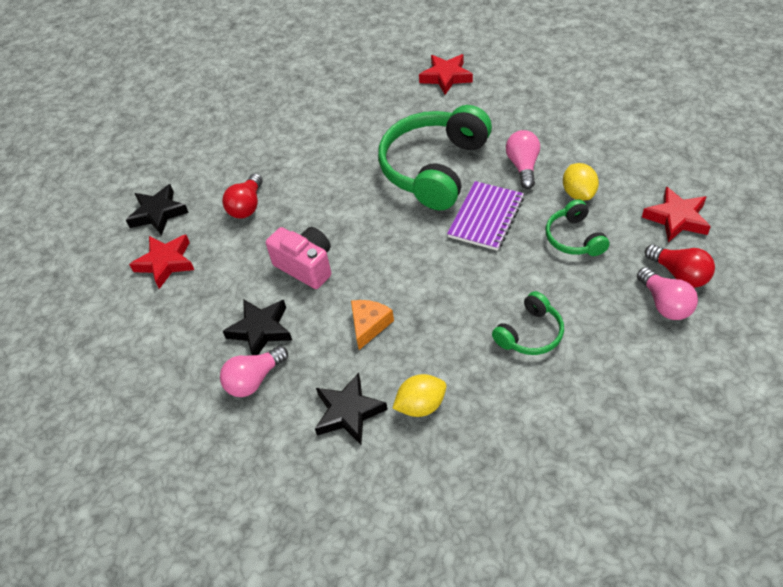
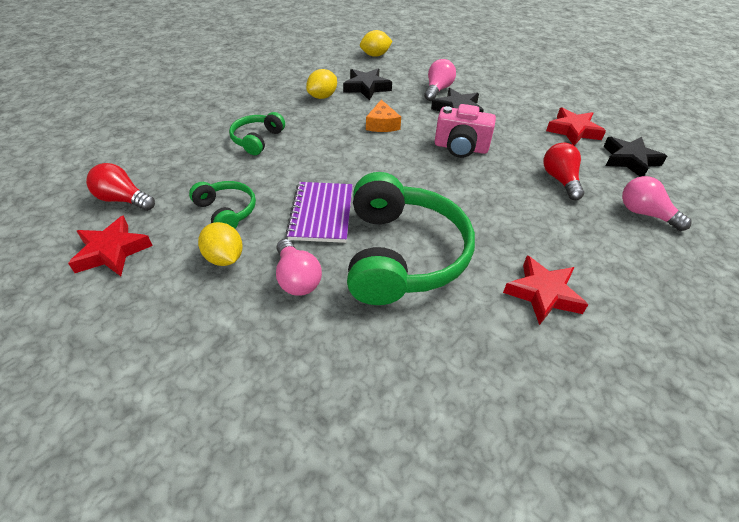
camera: 150 degrees right, 5 degrees down
(285, 511) = (375, 55): none -> yellow lemon
(446, 77) = (473, 420): red star -> red star (543, 293)
(665, 304) = (143, 176): pink light bulb -> pink light bulb (645, 214)

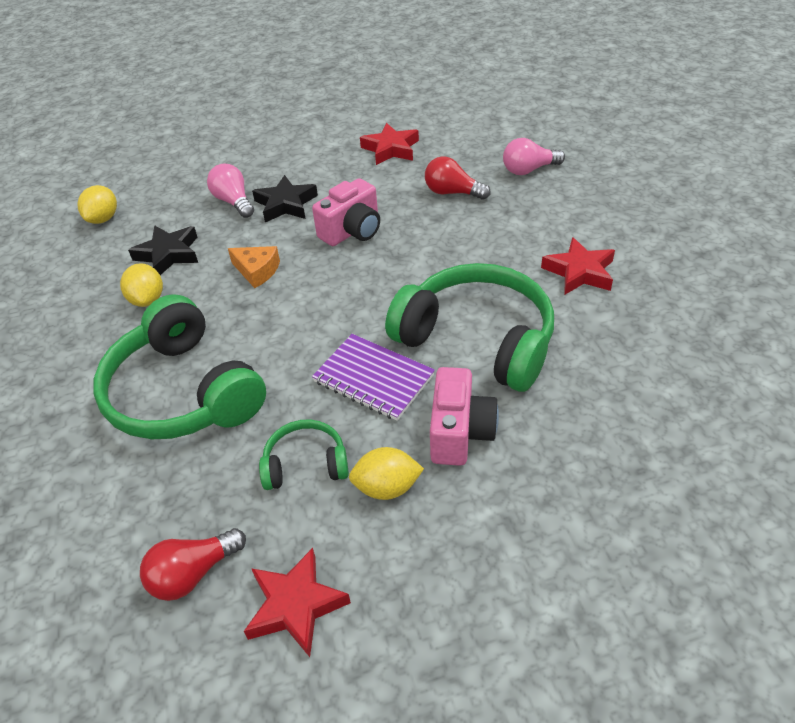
camera: 55 degrees left, 0 degrees up
(257, 140) = (183, 392): green headphones -> green headphones, size x2.05
(297, 278) = (460, 432): pink light bulb -> pink camera
(629, 160) = (458, 140): black star -> none

